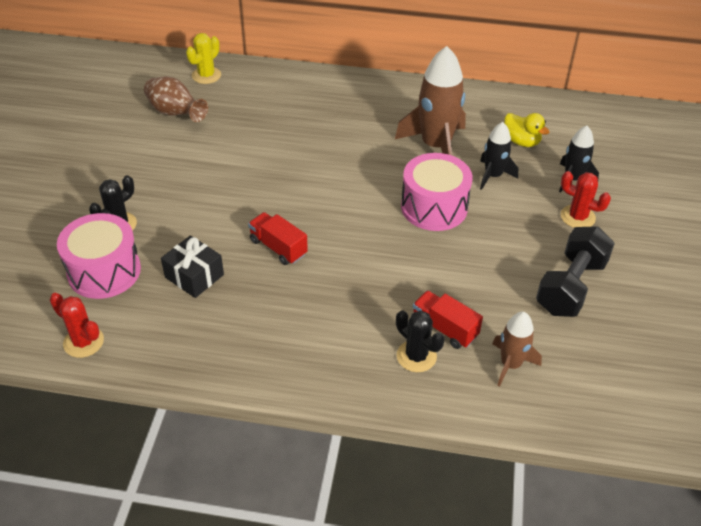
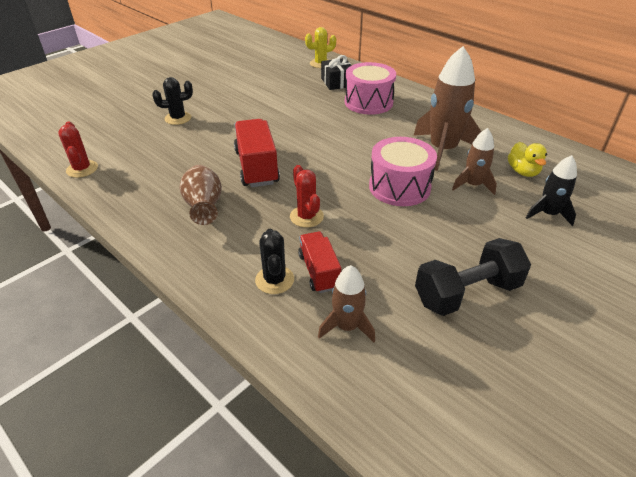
camera: 35 degrees right, 5 degrees down
(104, 271) = (140, 138): pink drum -> pink drum (368, 102)
(175, 113) = (279, 76): brown vase -> brown vase (204, 207)
(194, 276) = (185, 161): black gift -> black gift (337, 82)
(278, 247) = (256, 167): red truck -> red truck, size x1.60
(493, 176) = (472, 185): black rocket -> brown rocket
(577, 217) = (526, 243): red cactus -> red cactus (306, 217)

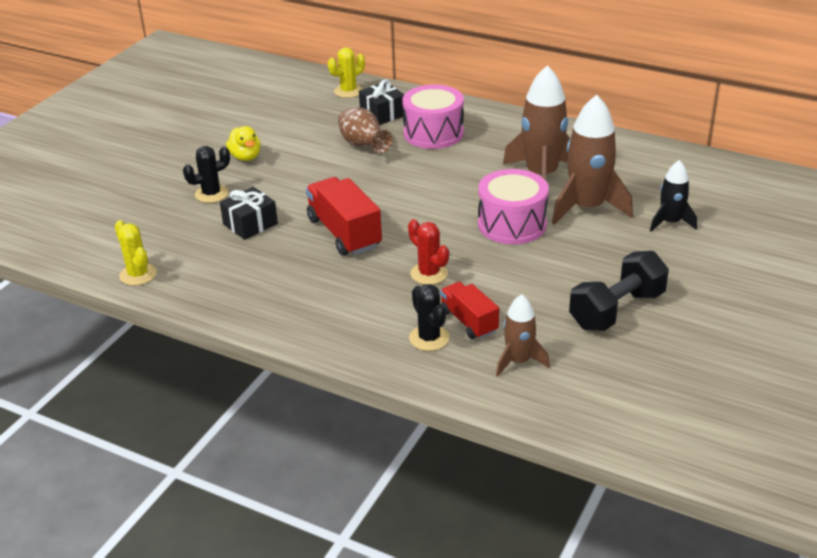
camera: 15 degrees left, 5 degrees down
(82, 169) = (138, 274): red cactus -> yellow cactus
(190, 146) = (250, 224): none -> black gift
(204, 207) = (312, 287): brown vase -> brown vase (363, 146)
(472, 185) = (587, 208): brown rocket -> brown rocket, size x1.77
(523, 172) = (633, 184): yellow duck -> yellow duck (245, 157)

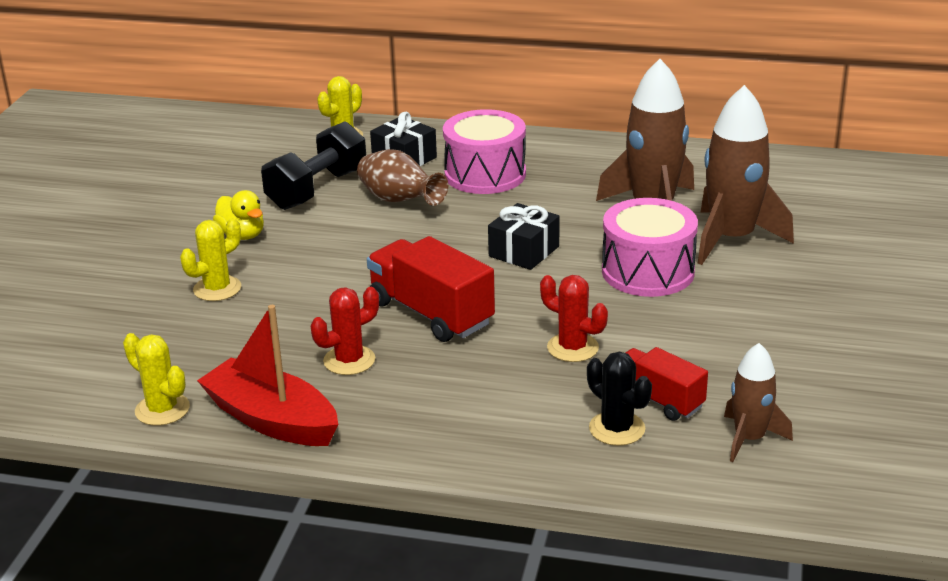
camera: 15 degrees left, 5 degrees down
(203, 293) = (271, 420): none -> red boat
(211, 194) = (217, 289): black cactus -> yellow cactus
(250, 224) = (293, 320): black gift -> black gift (524, 251)
(273, 259) = (349, 360): none -> red cactus
(617, 310) = (837, 356): black dumbbell -> black dumbbell (317, 189)
(670, 222) = (843, 242): black rocket -> none

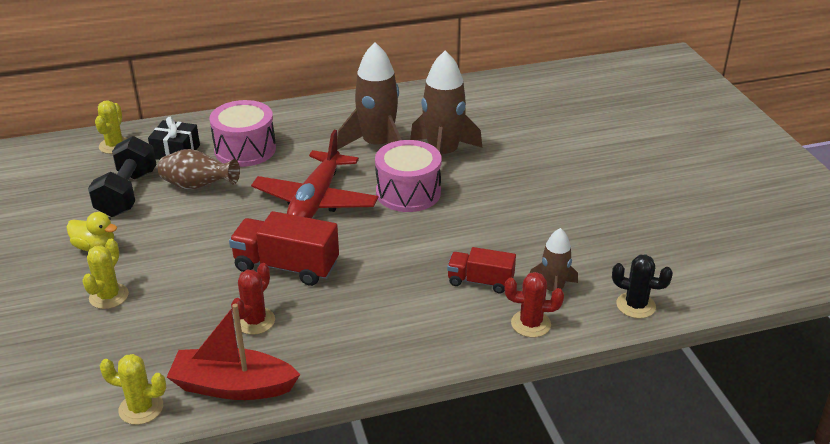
camera: 30 degrees left, 5 degrees up
(524, 251) = (316, 201): black gift -> red plane
(572, 348) = (401, 262): red cactus -> red cactus (530, 324)
(617, 429) = (471, 310): black cactus -> black cactus (635, 305)

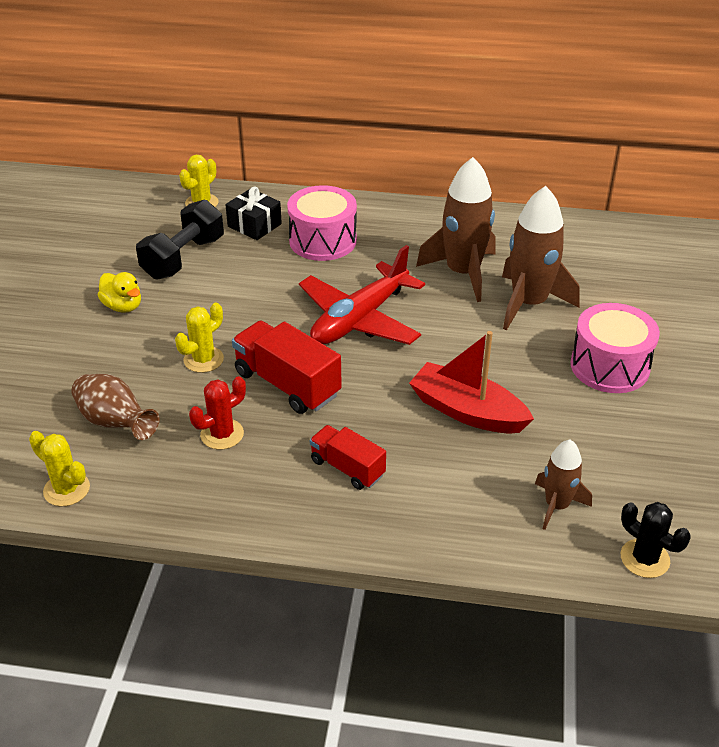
camera: 25 degrees right, 5 degrees up
(109, 296) = (105, 362): yellow cactus -> yellow cactus (203, 359)
(198, 186) = (253, 269): brown vase -> brown vase (115, 423)
(233, 386) = (160, 497): red boat -> red boat (467, 411)
(408, 192) = (463, 338): pink drum -> pink drum (609, 366)
(480, 281) = (479, 468): red truck -> red truck (347, 468)
(530, 324) = (506, 537): red cactus -> none

